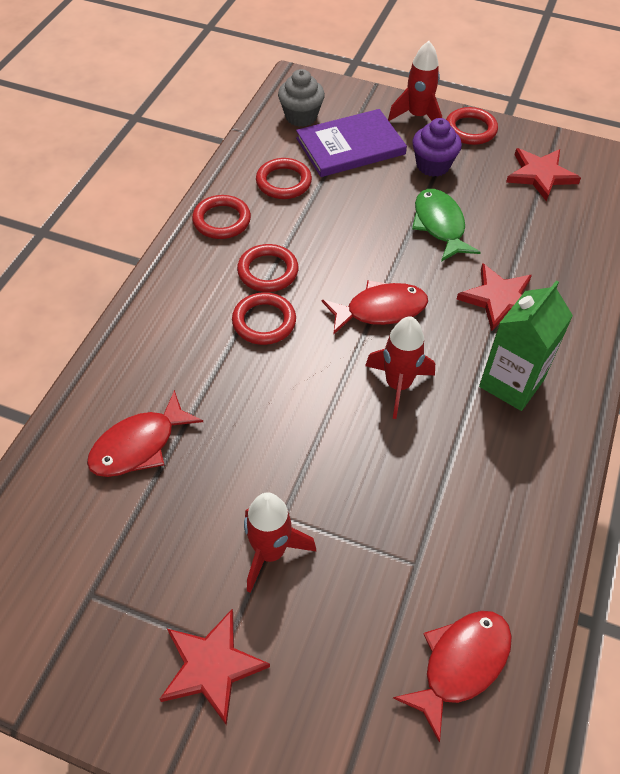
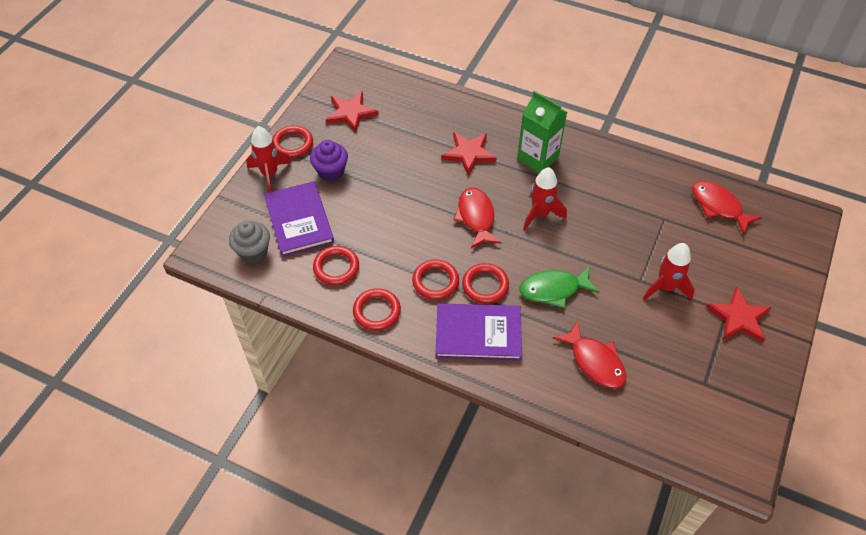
camera: 85 degrees left, 0 degrees up
(188, 316) = (478, 333): none -> purple book
(439, 225) = (396, 175): green fish -> green fish (553, 289)

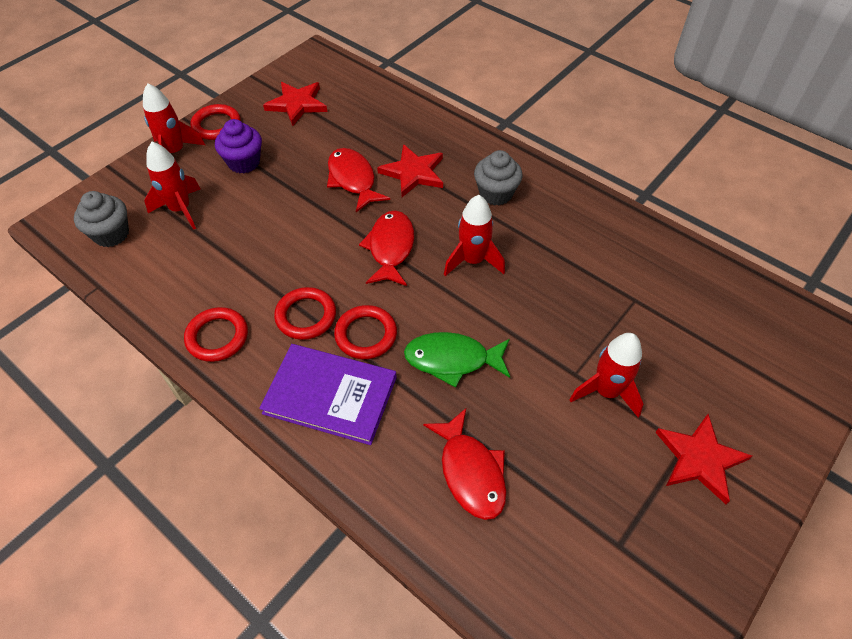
camera: 15 degrees right, 0 degrees up
(299, 220) = (180, 209): purple book -> red rocket
(336, 267) = (195, 273): red ring -> none
(537, 158) = (495, 194): green carton -> grey cupcake
(718, 206) = (715, 299): red fish -> red fish (353, 179)

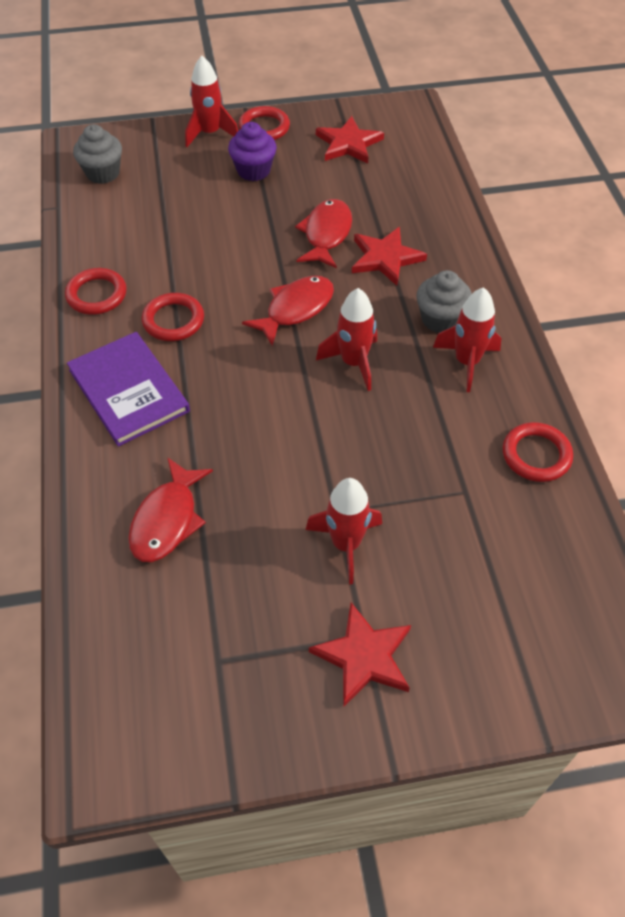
camera: 40 degrees right, 0 degrees up
(180, 209) = (168, 182): red rocket -> red rocket (466, 362)
(366, 335) = (202, 364): red ring -> red ring (536, 455)
(452, 360) = (247, 429): green fish -> none

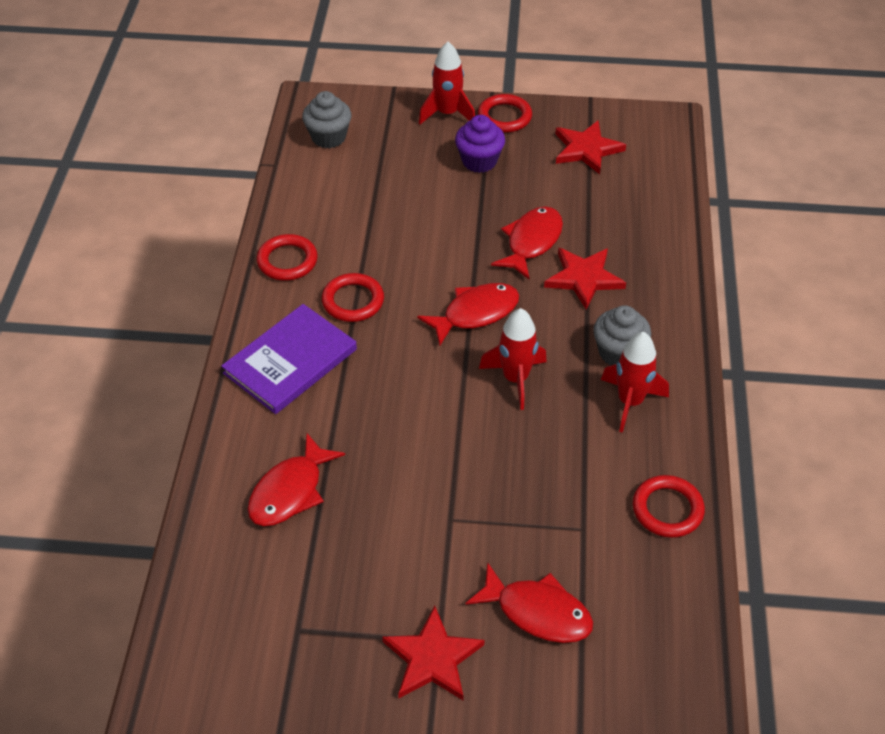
camera: 15 degrees right, 5 degrees down
(128, 391) = (290, 361): purple book -> purple book turned 60 degrees clockwise
(346, 544) = (449, 552): red rocket -> none
(450, 583) = (537, 612): none -> red fish

